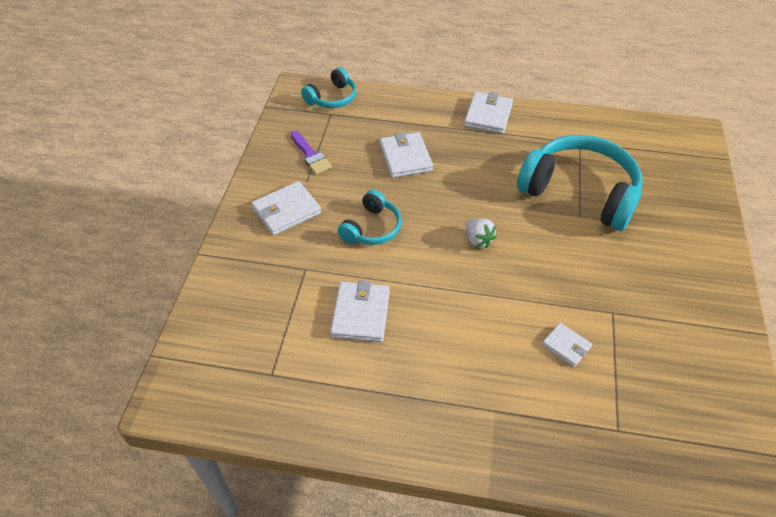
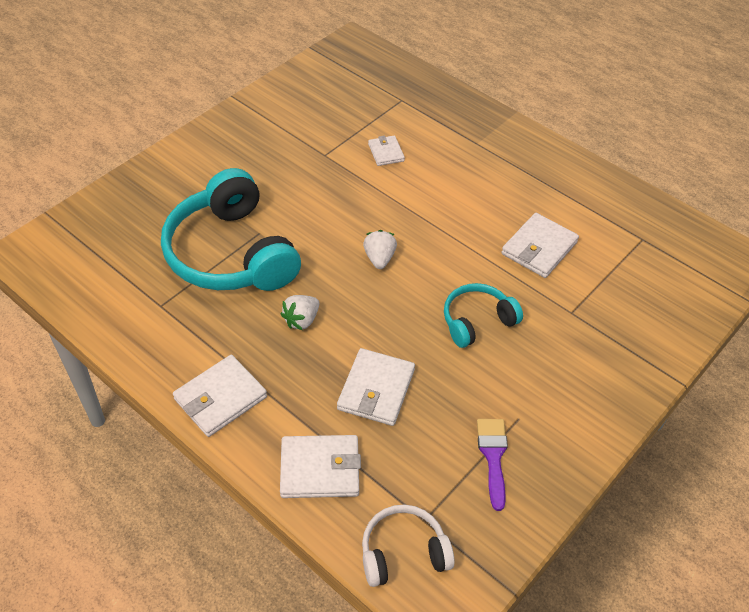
camera: 150 degrees left, 0 degrees up
(286, 211) = (562, 389): white wallet -> white wallet (320, 469)
(332, 98) = (403, 553): turquoise headphones -> white headphones
(487, 173) = (301, 320): none -> white strawberry

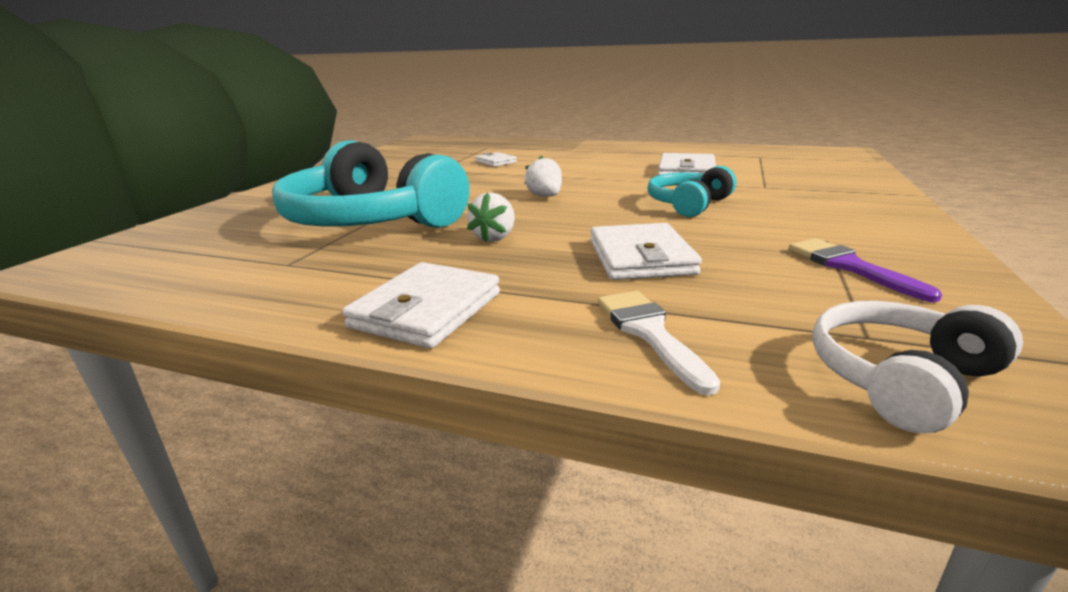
camera: 20 degrees left, 25 degrees down
(320, 469) = (649, 332): white wallet -> white brush

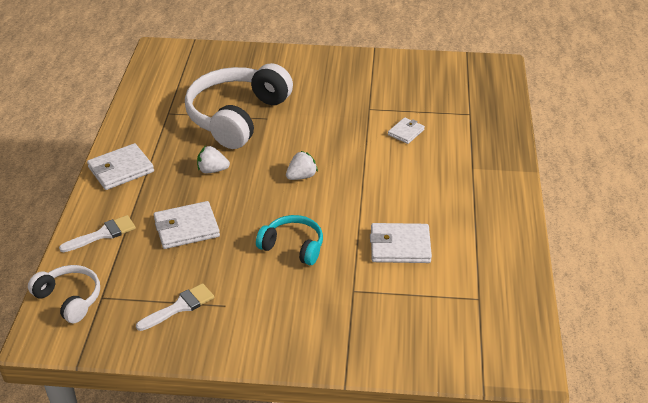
camera: 75 degrees right, 15 degrees up
(371, 220) = (237, 117): turquoise headphones -> white headphones
(426, 310) = (121, 169): white wallet -> white wallet turned 45 degrees counterclockwise
(849, 266) = (180, 307): purple brush -> white brush

